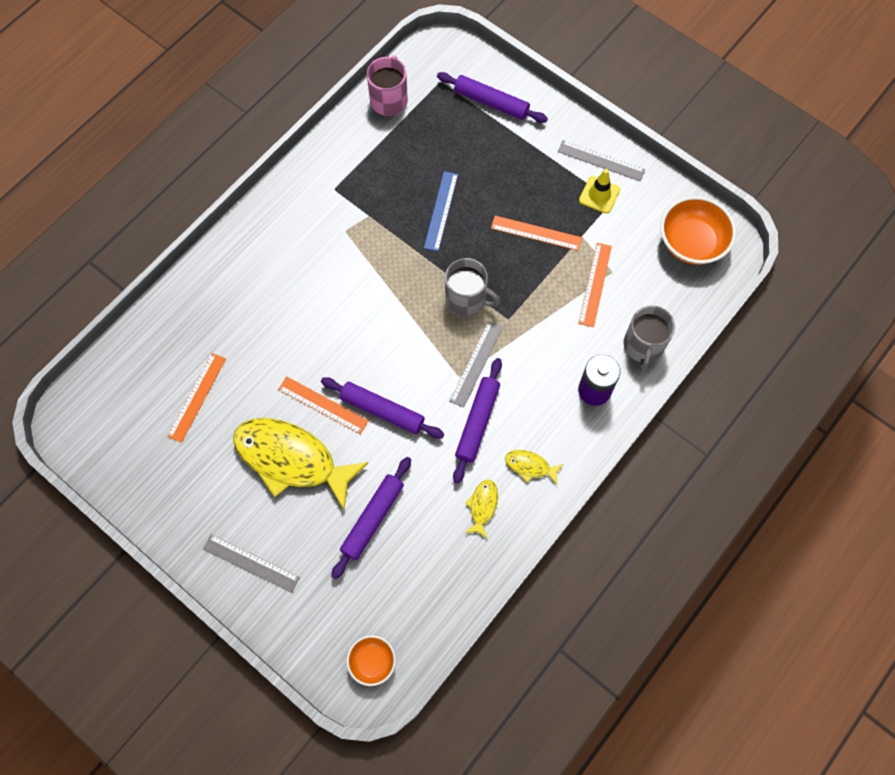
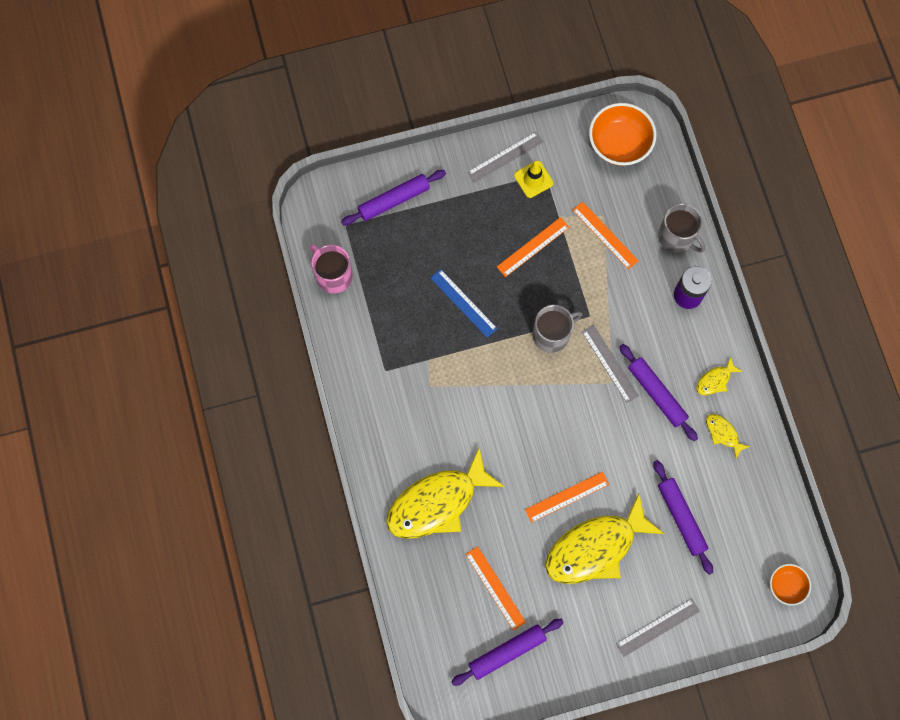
camera: 55 degrees left, 5 degrees up
(244, 302) = (437, 502): none -> yellow fish
(382, 410) = (601, 456): purple rolling pin -> purple rolling pin (507, 652)

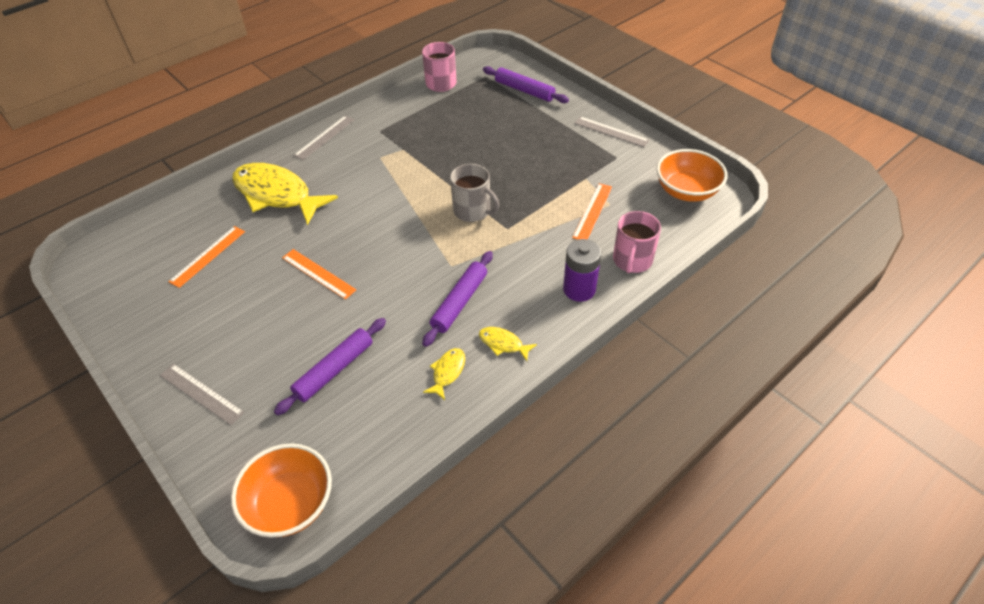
camera: 65 degrees right, 25 degrees down
(463, 303) = (465, 151): blue ruler -> none
(507, 652) = (145, 285): purple rolling pin -> none
(533, 179) = (606, 153): yellow traffic cone -> none
(533, 247) = (545, 172): orange ruler -> none
(595, 547) = (274, 312): yellow fish -> none
(610, 363) = (469, 257): grey ruler -> grey ruler (324, 137)
(677, 237) = (632, 260): grey mug -> pink mug
(786, 585) = (290, 504): orange bowl -> orange bowl, size x1.76

